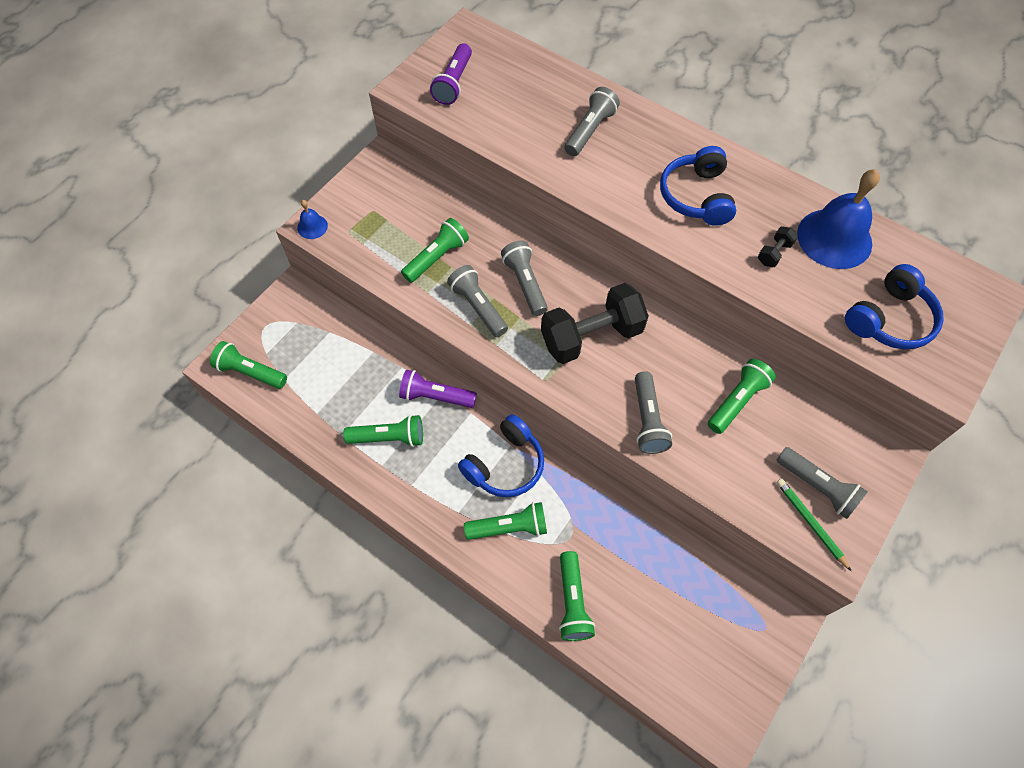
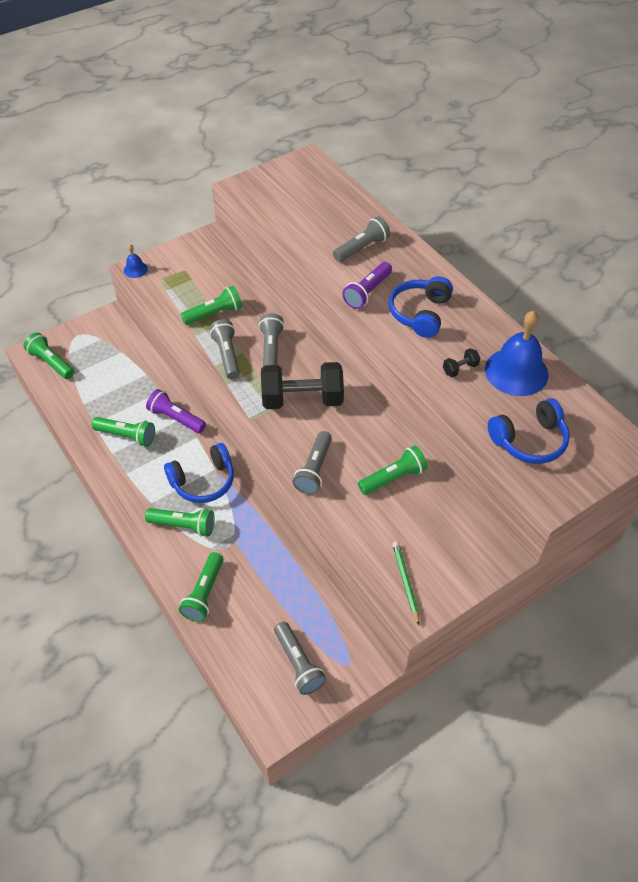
camera: 20 degrees right, 10 degrees down
(453, 83) = (276, 192): purple flashlight -> purple flashlight (367, 292)
(817, 487) = (425, 558): grey flashlight -> grey flashlight (298, 664)

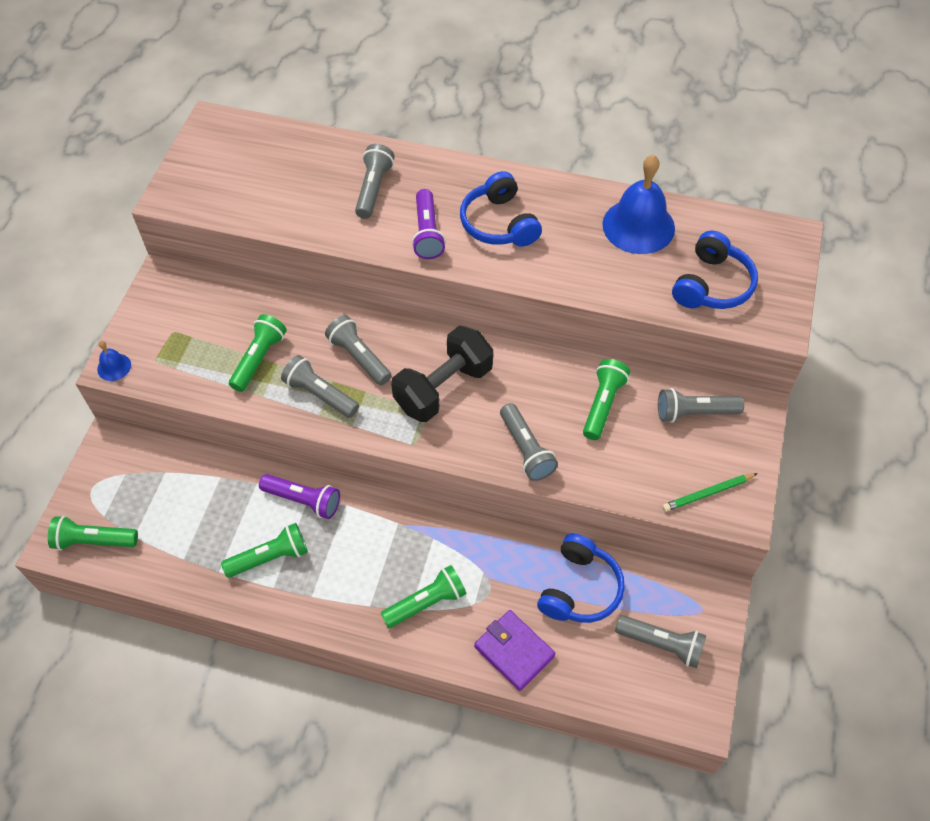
camera: 40 degrees left, 5 degrees up
(176, 418) = (303, 500): purple flashlight -> purple flashlight turned 150 degrees counterclockwise
(203, 481) = (399, 544): blue headphones -> blue headphones (580, 588)
(204, 593) = (514, 651): green flashlight -> purple wallet
(405, 582) = (707, 493): green pencil -> green pencil turned 60 degrees counterclockwise
(452, 526) = (694, 412): none -> grey flashlight
(460, 369) = (589, 256): black dumbbell -> none

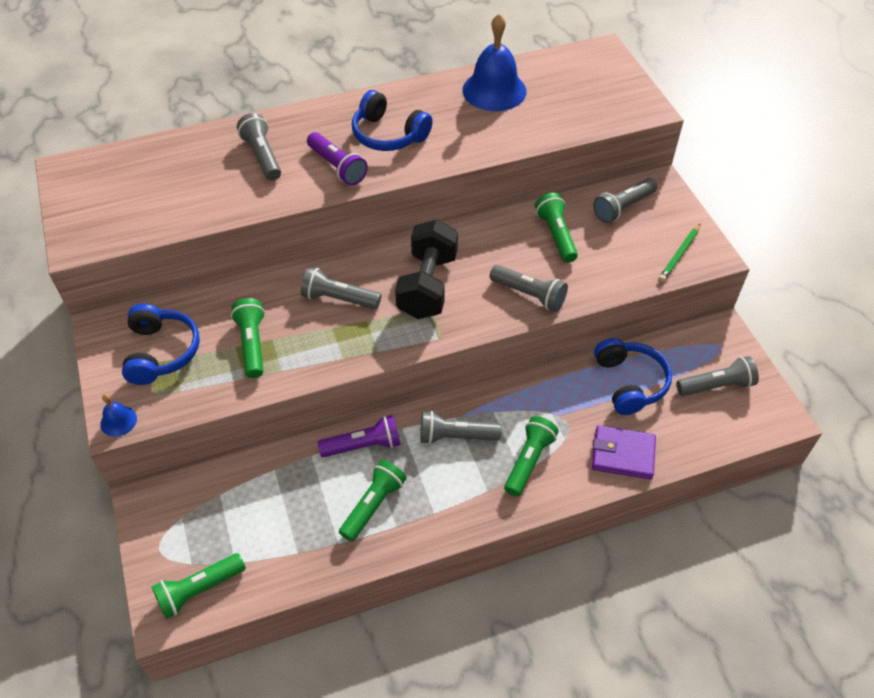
camera: 35 degrees left, 5 degrees down
(320, 394) = (330, 343): grey flashlight -> grey flashlight (456, 436)
(712, 285) = (581, 105): blue headphones -> blue headphones (161, 352)

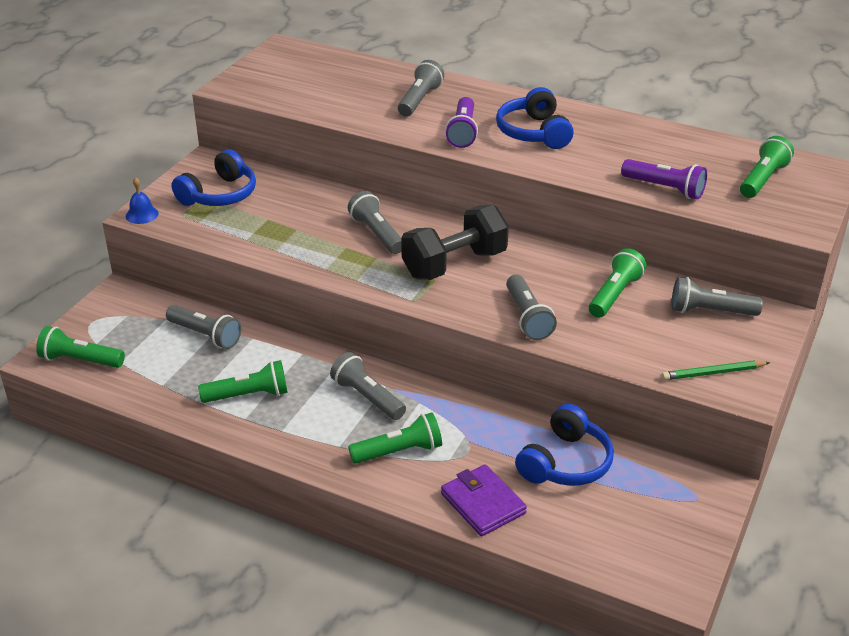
camera: 45 degrees right, 15 degrees down
(252, 344) = (280, 224): green flashlight -> green flashlight (763, 179)
(363, 445) = (294, 357): purple flashlight -> purple flashlight (664, 189)
(494, 90) = (672, 147): blue bell -> none
(716, 386) = (646, 520): grey flashlight -> grey flashlight (205, 335)

